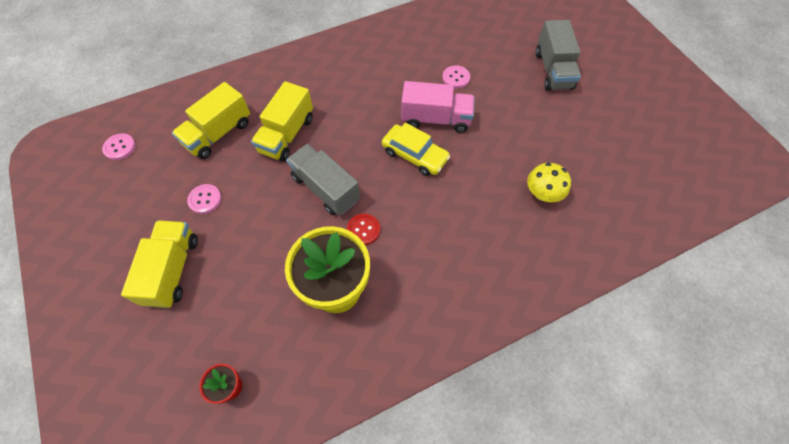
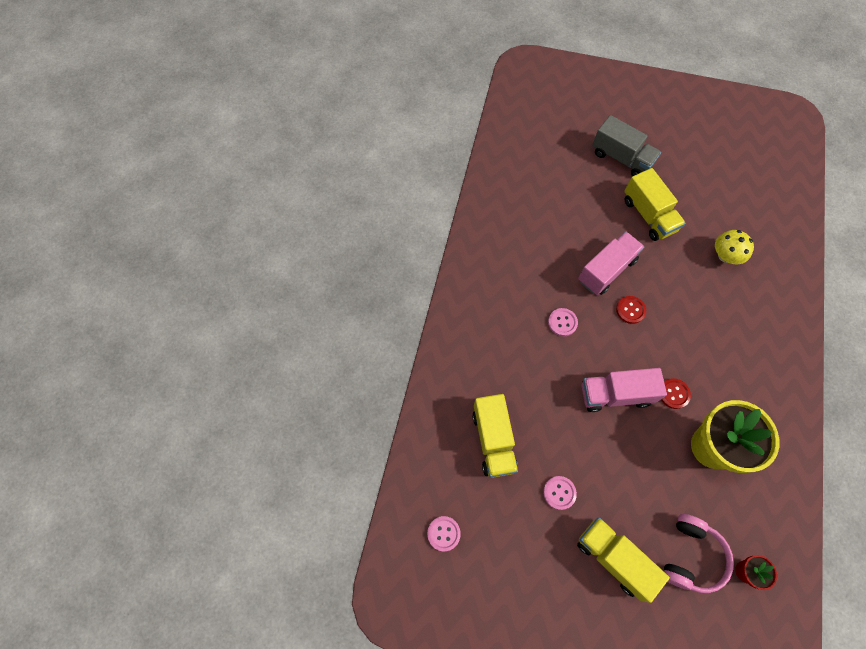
camera: 50 degrees left, 5 degrees up
(214, 330) = (690, 556): none -> pink headphones
(287, 135) = (537, 387): yellow truck -> yellow truck (648, 215)
(325, 188) = (615, 394): grey truck -> pink truck
(415, 155) = (630, 310): yellow car -> red button
(456, 78) = (576, 225): pink button -> pink button (562, 322)

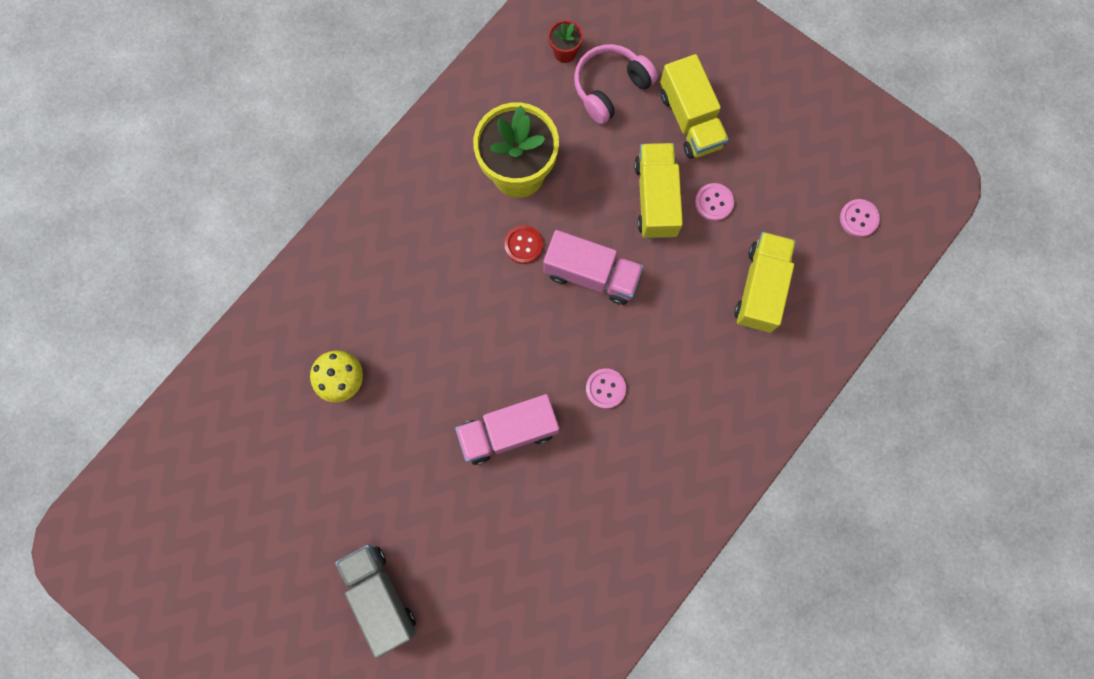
camera: 155 degrees left, 10 degrees up
(630, 310) = (511, 365): red button -> none
(648, 215) = (402, 485): yellow truck -> yellow truck (656, 198)

